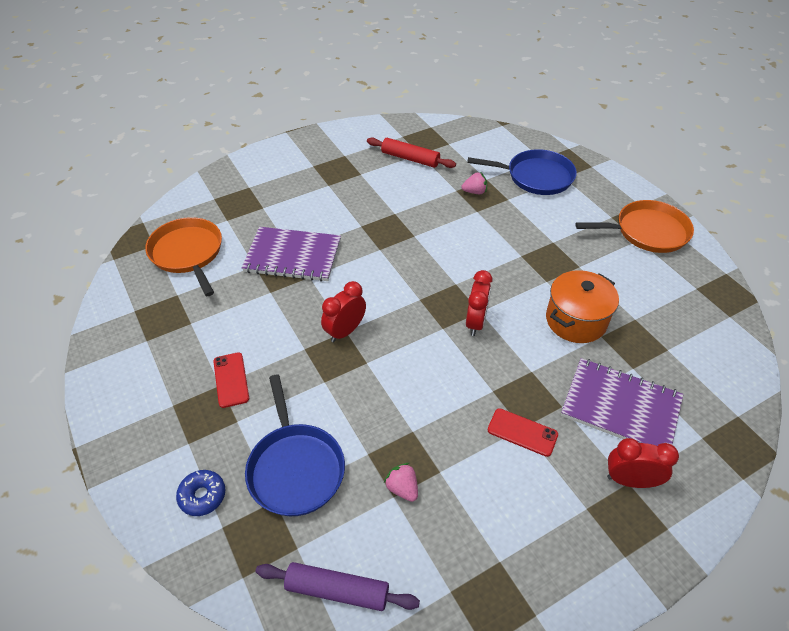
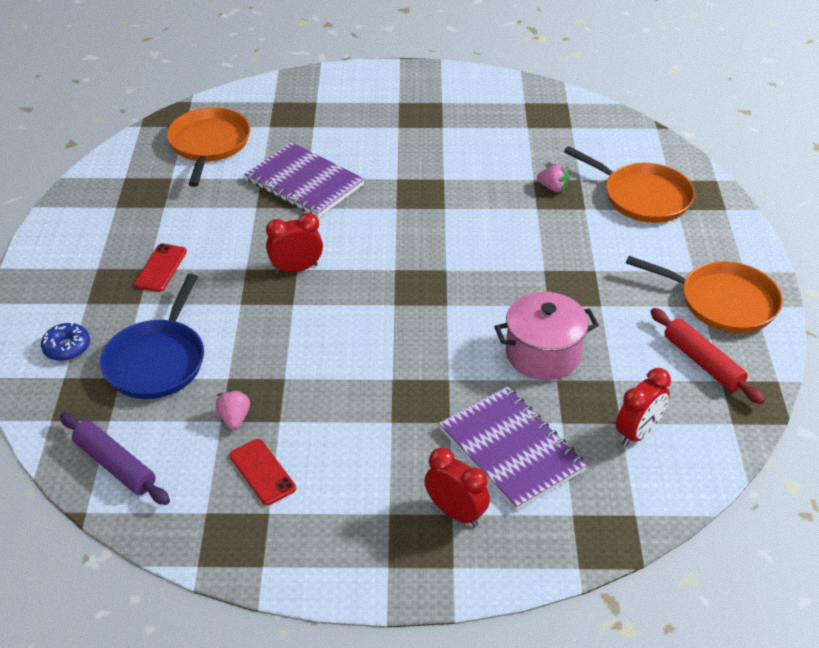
camera: 30 degrees right, 5 degrees down
(410, 159) = (511, 129): red rolling pin -> red rolling pin (702, 362)
(475, 322) = (432, 313): red clock -> red clock (638, 433)
(522, 432) = (387, 425): red phone -> red phone (262, 472)
(536, 177) = (643, 197): blue pan -> orange pan
(576, 320) = (543, 354): orange pot -> pink pot

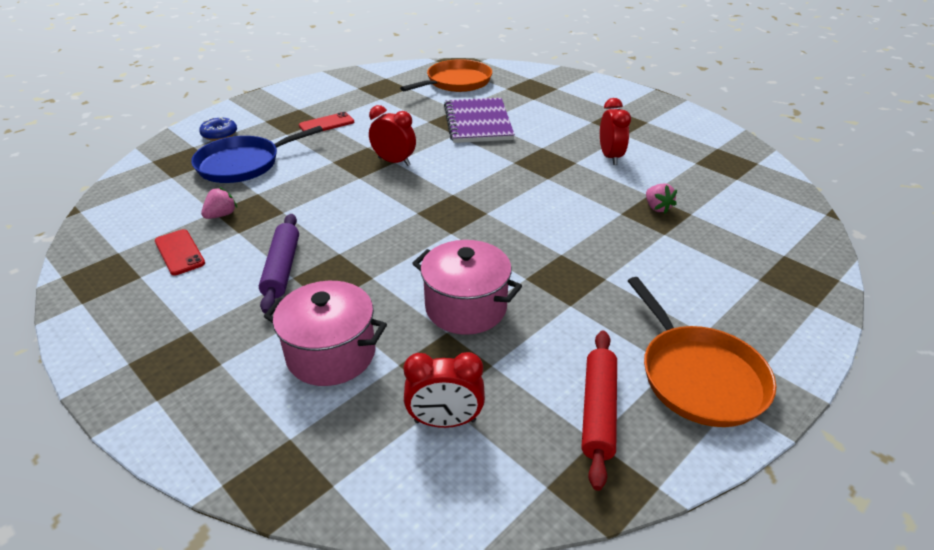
camera: 45 degrees right, 5 degrees down
(115, 465) = (132, 199): purple rolling pin -> purple rolling pin (282, 268)
(262, 472) = (179, 252): red phone -> red phone turned 45 degrees counterclockwise
(455, 513) = (223, 365): red clock -> red clock (610, 157)
(511, 449) = (331, 354): purple notebook -> pink pot
(643, 197) = (735, 253): orange pan -> none

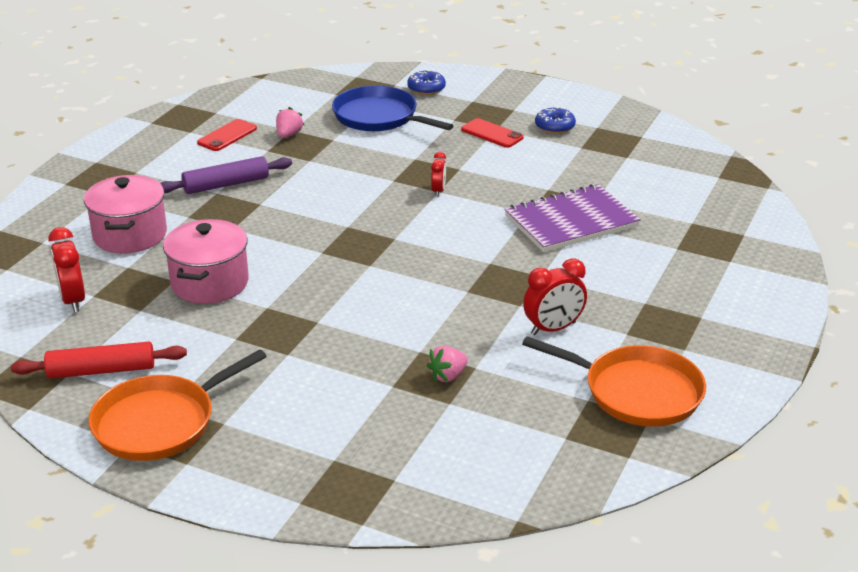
camera: 70 degrees right, 5 degrees down
(221, 215) = (289, 135): pink strawberry -> pink strawberry turned 90 degrees counterclockwise
(341, 100) = (554, 127): none -> blue donut
(394, 161) = (438, 191): red clock -> red clock, size x0.59
(456, 82) = (675, 184): orange pan -> orange pan (637, 392)

